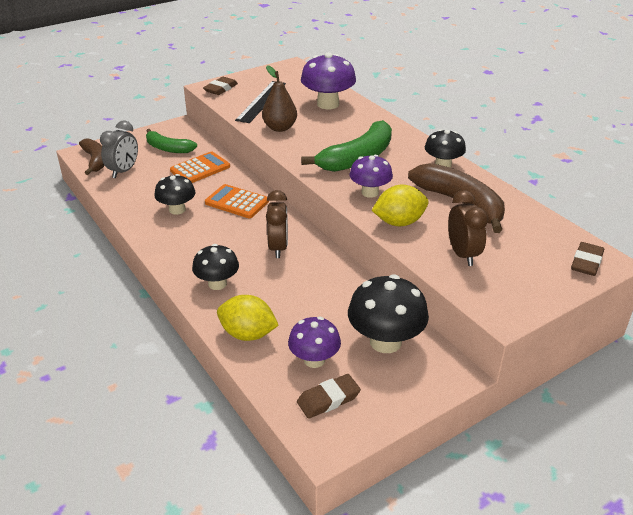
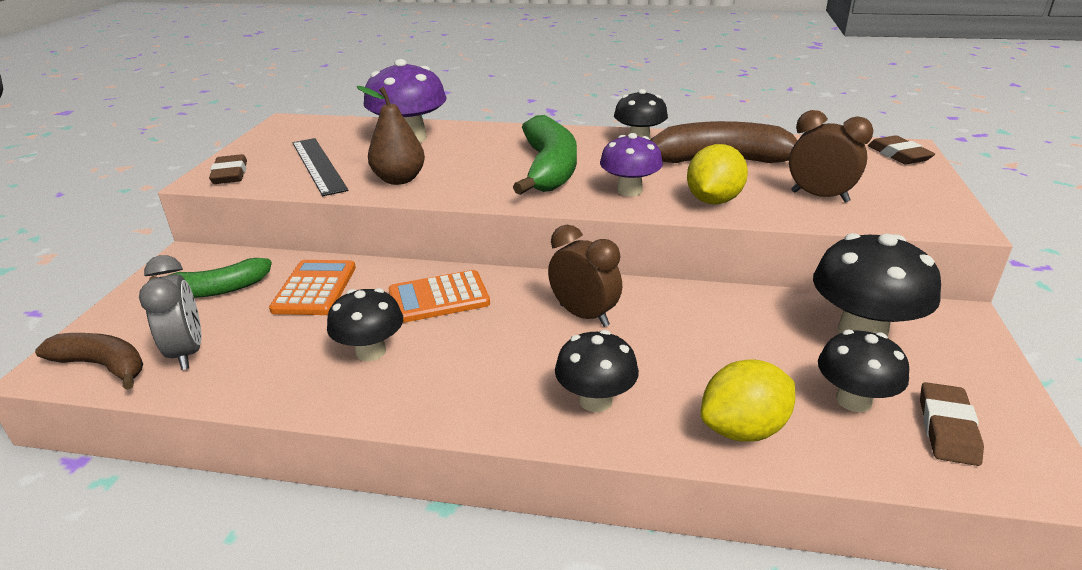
camera: 45 degrees left, 5 degrees down
(314, 360) = (853, 400): purple mushroom -> black mushroom

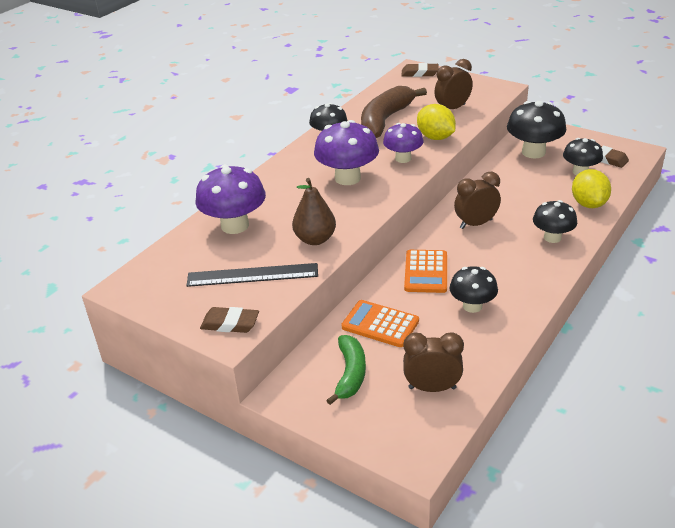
camera: 65 degrees left, 5 degrees up
(103, 366) = (428, 431): brown banana -> none
(187, 352) = (432, 388): grey clock -> brown clock
(549, 169) = (347, 178): green banana -> purple mushroom

